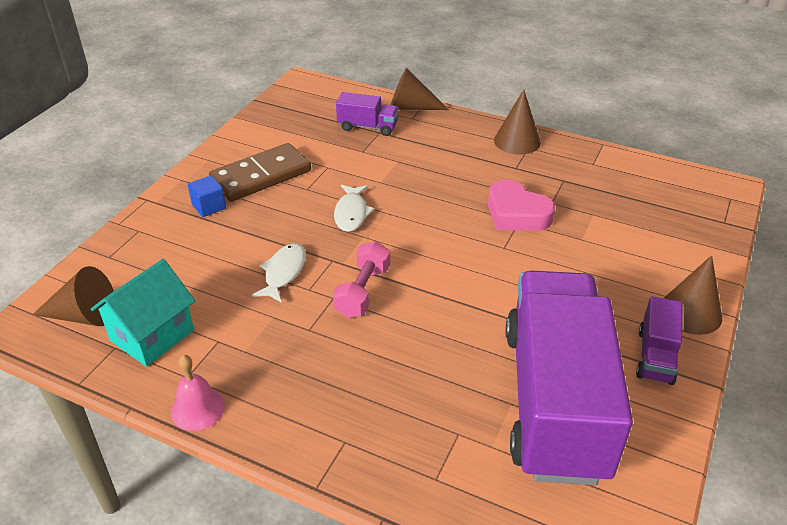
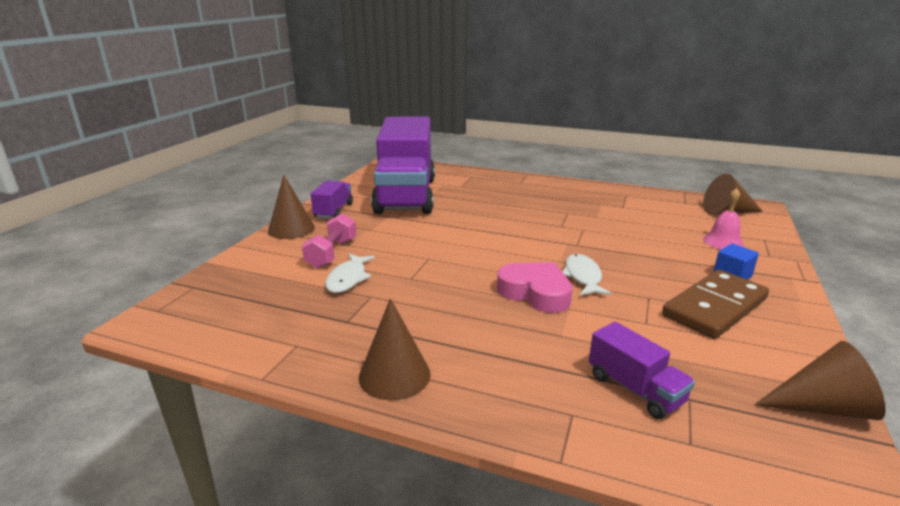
camera: 175 degrees right, 15 degrees down
(152, 335) = (668, 207): turquoise house -> none
(198, 408) = (607, 187): pink bell -> pink bell (723, 241)
(283, 272) = (610, 236): white fish -> white fish (348, 279)
(363, 291) = (541, 229): pink dumbbell -> pink dumbbell (332, 253)
(367, 127) = (635, 389): purple truck -> purple truck turned 135 degrees counterclockwise
(411, 107) = (583, 441): brown cone -> brown cone (822, 407)
(516, 213) = (412, 284): pink heart -> pink heart (535, 293)

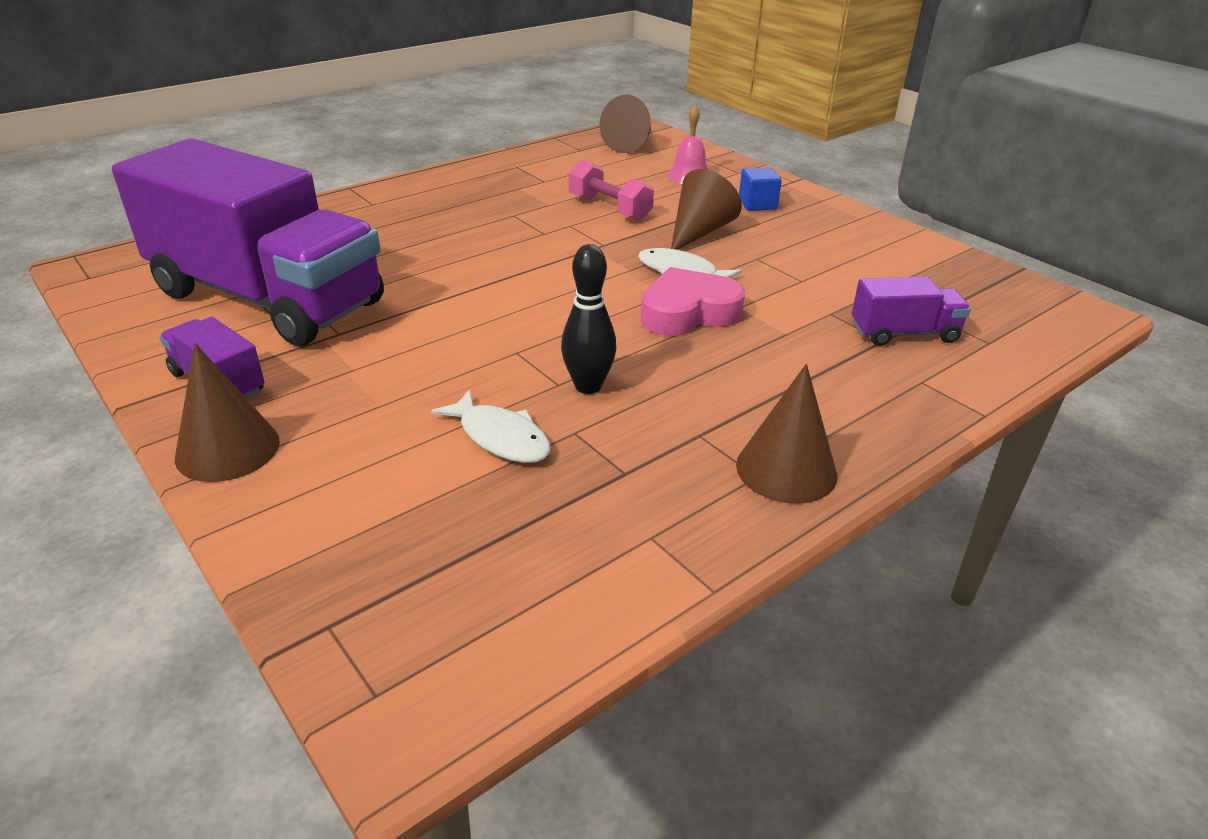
camera: 60 degrees left, 10 degrees up
(332, 253) = (392, 430): pink dumbbell -> pink dumbbell (609, 208)
(417, 286) = (588, 386): none -> black bowling pin
(714, 307) = (804, 238): brown domino -> none
(822, 407) = (973, 268): brown cone -> brown cone (699, 232)

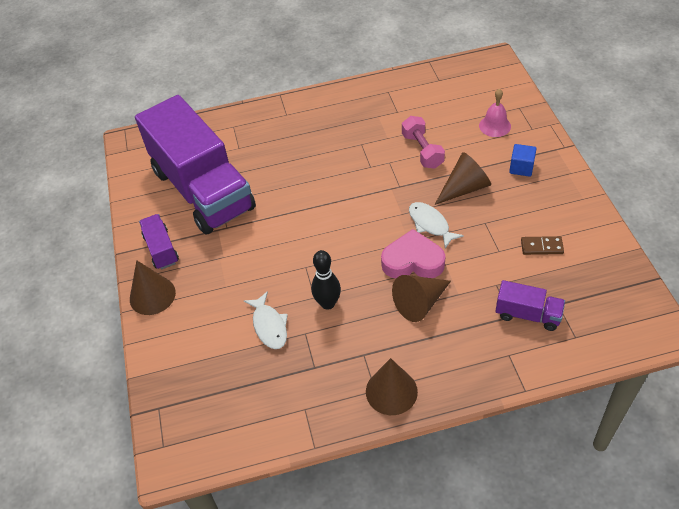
camera: 30 degrees right, 15 degrees up
(631, 144) = (476, 80): brown cone -> brown cone (420, 303)
(854, 266) = (541, 247): none -> brown domino

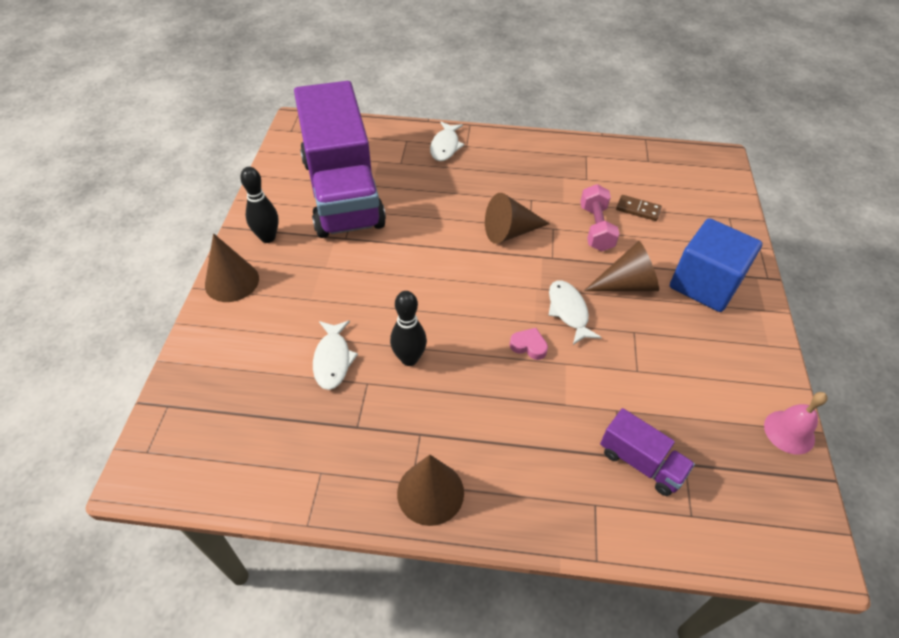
camera: 15 degrees right, 0 degrees up
(161, 249) = (268, 237): purple truck -> black bowling pin
(269, 121) = (445, 146): none -> white fish
(413, 261) = (529, 346): pink heart -> pink heart, size x0.49
(420, 303) = (515, 398): brown cone -> brown cone (510, 232)
(494, 126) = (692, 228): pink bell -> pink bell (789, 432)
(521, 168) = (705, 284): blue cube -> blue cube, size x2.08
(541, 247) = (692, 385): brown domino -> brown domino (638, 209)

